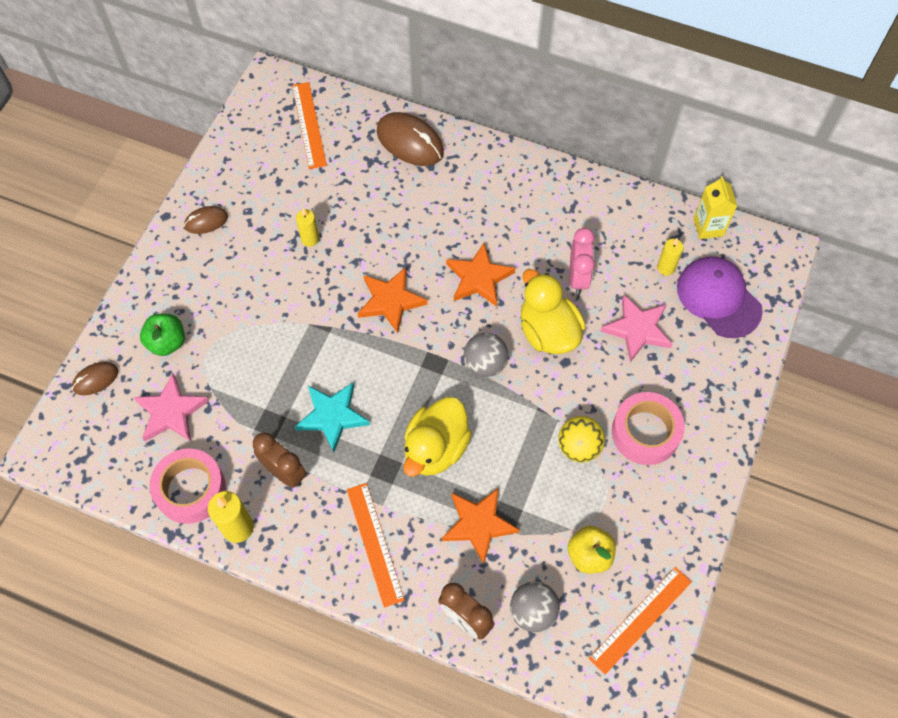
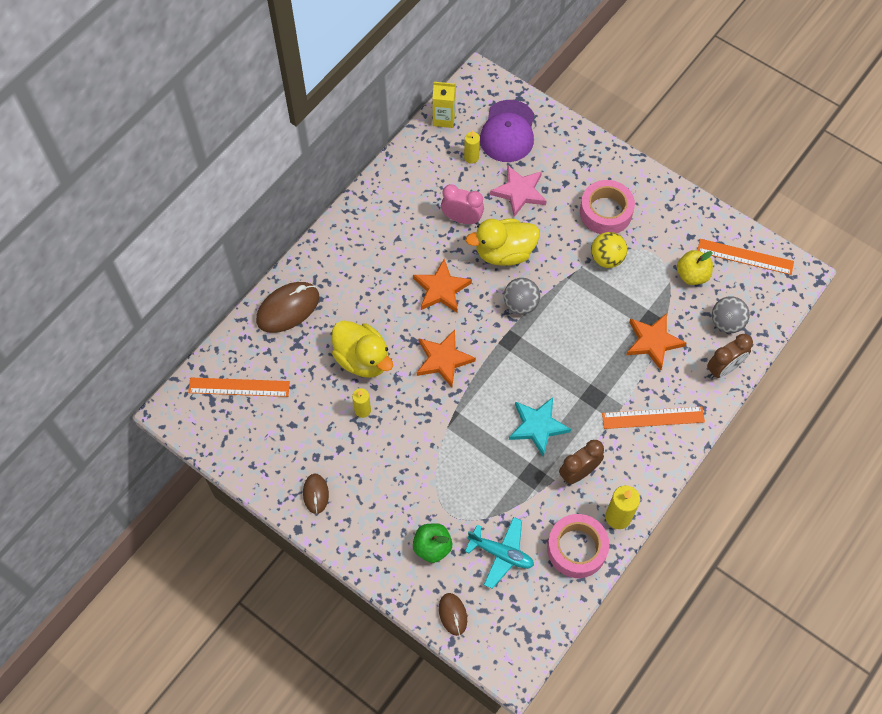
camera: 75 degrees left, 0 degrees up
(171, 412) = (501, 554): pink star -> turquoise plane
(435, 448) = (584, 356): yellow duck -> yellow duck (362, 359)
(640, 619) = (745, 256): orange ruler -> orange ruler turned 45 degrees counterclockwise
(718, 298) = (508, 131): purple cap -> purple cap turned 60 degrees counterclockwise

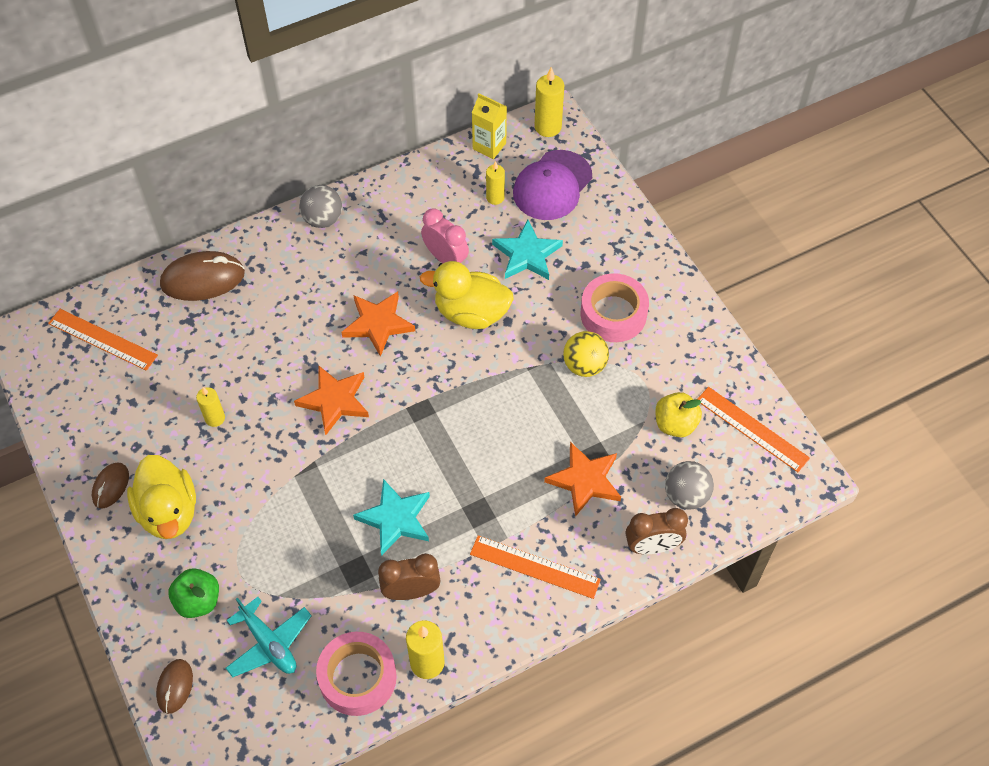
camera: 25 degrees right, 5 degrees down
(362, 359) = (248, 364): yellow duck -> yellow duck (169, 512)
(479, 87) = (548, 127): none -> yellow candle
(519, 192) = (527, 254): pink star -> turquoise star
(520, 304) = (456, 376): grey ball -> grey ball (323, 219)

